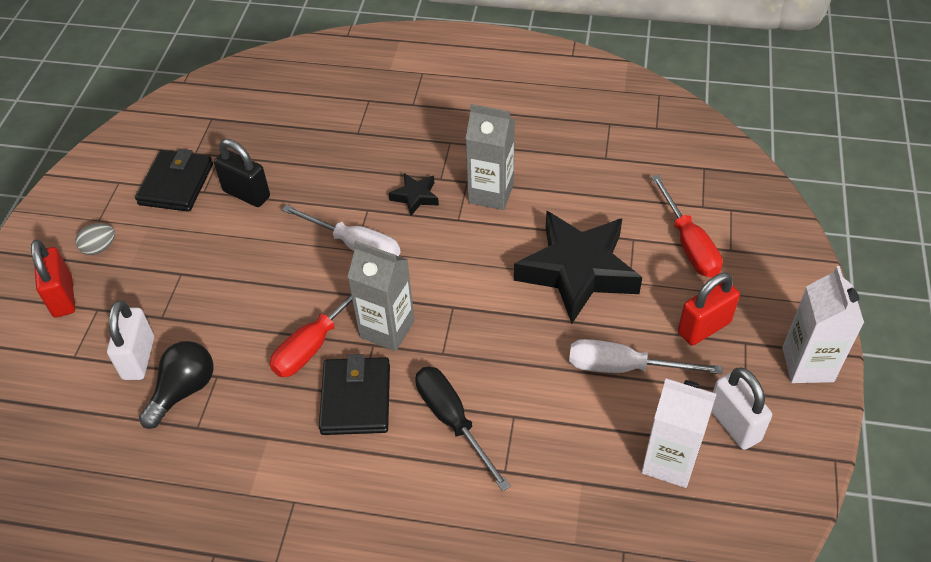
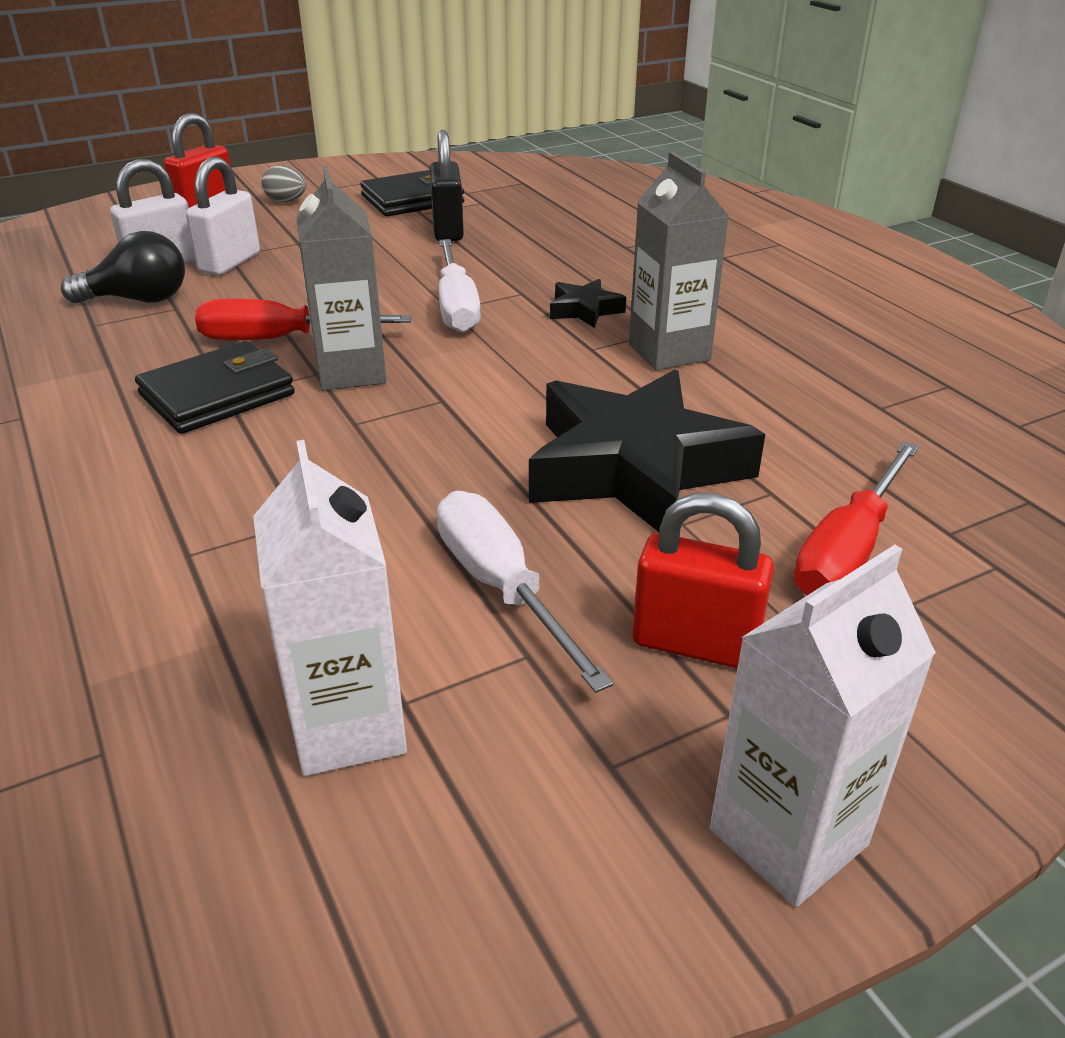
camera: 50 degrees right, 15 degrees down
(452, 421) = (243, 474): black screwdriver -> none
(734, 424) = (515, 782): white padlock -> white padlock (230, 263)

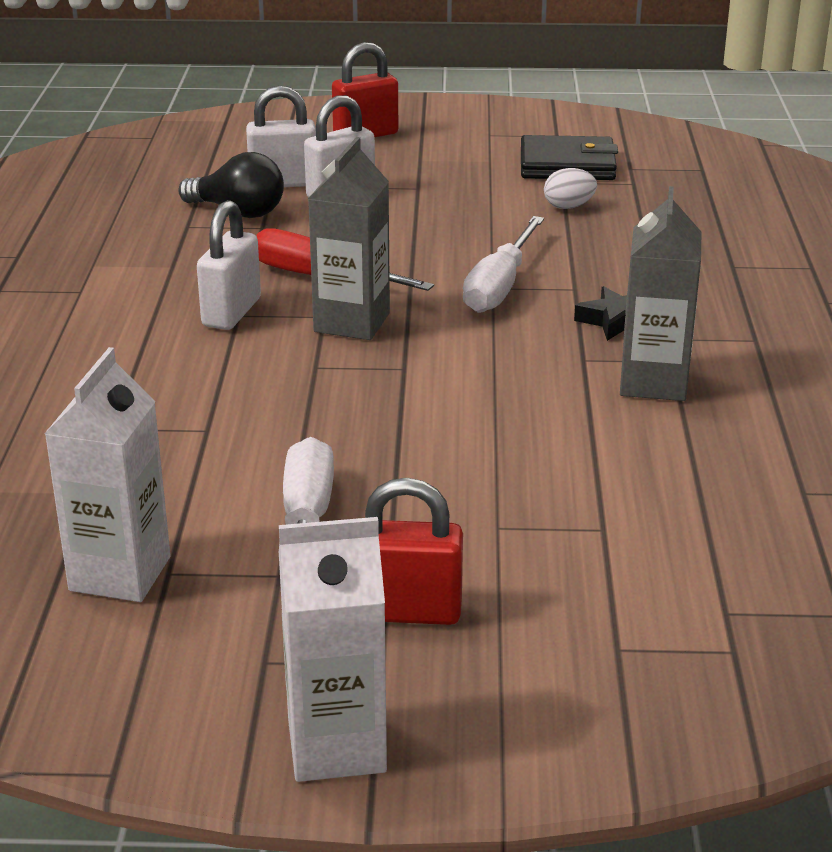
camera: 30 degrees right, 5 degrees down
(217, 394) = (231, 312): black wallet -> white padlock
(286, 201) = (445, 141): grey egg -> none
(448, 230) = (568, 207): black padlock -> white egg
(635, 468) = (506, 472): black star -> none
(695, 643) = (407, 612): red padlock -> red padlock turned 45 degrees counterclockwise
(848, 550) = (613, 594): red screwdriver -> none

